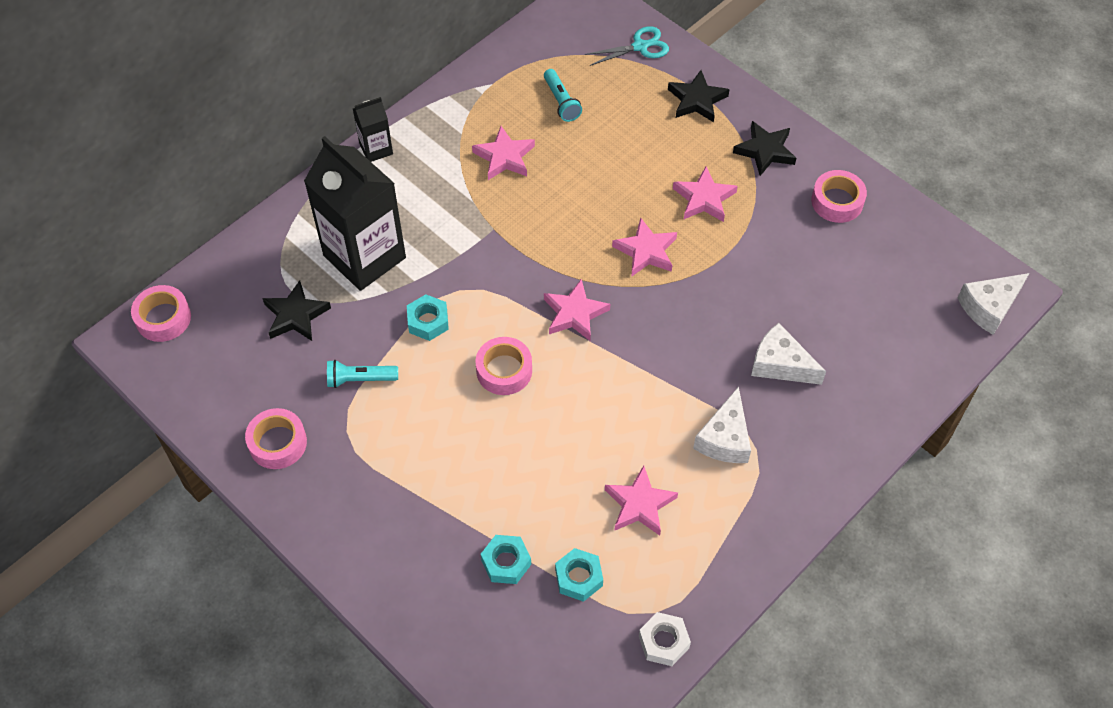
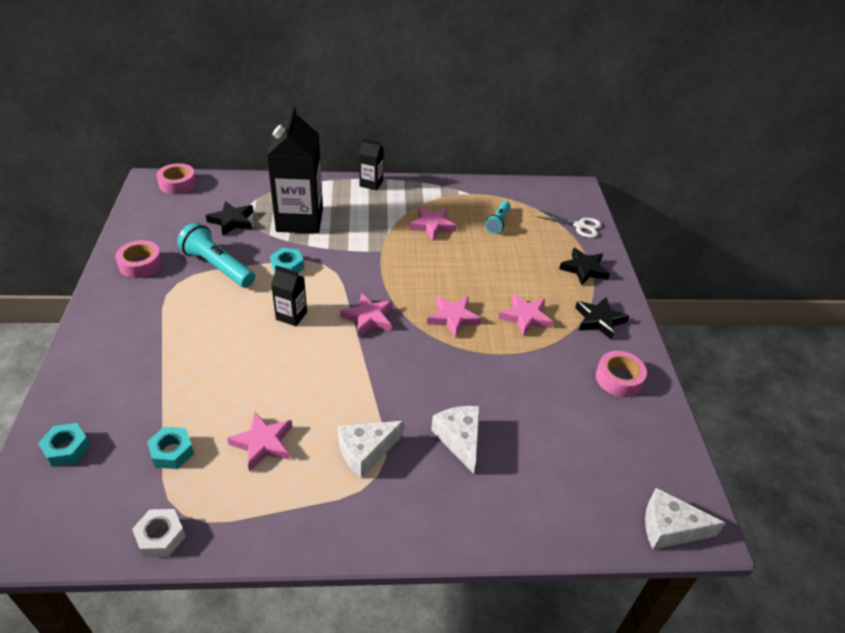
camera: 40 degrees right, 15 degrees down
(360, 379) = (218, 266): turquoise flashlight -> turquoise flashlight, size x1.69
(504, 370) = (291, 316): pink tape -> black carton
(506, 562) = (150, 408): turquoise nut -> turquoise nut (67, 449)
(640, 46) = (580, 226): turquoise scissors -> white scissors

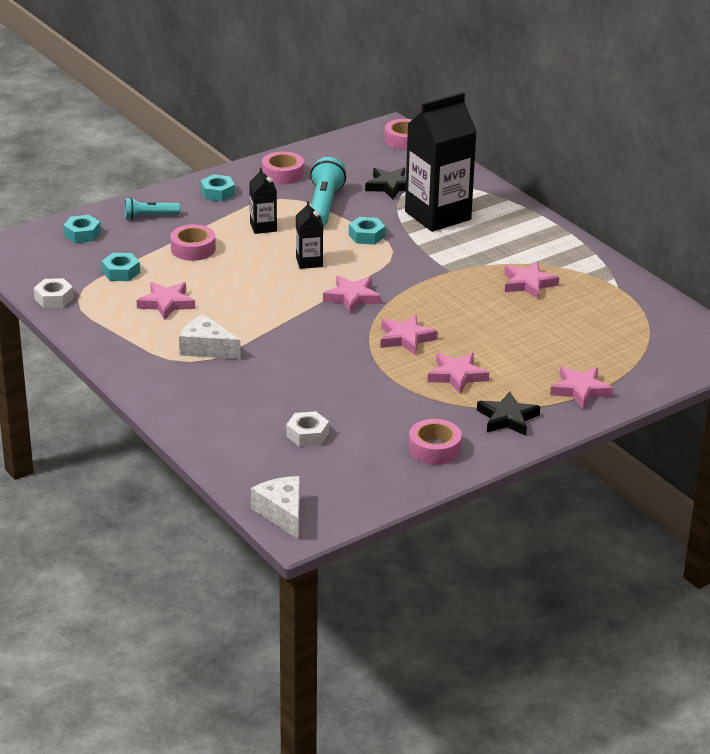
camera: 60 degrees right, 10 degrees down
(119, 316) = (217, 193): none -> turquoise nut
(191, 378) = (193, 249): none -> pink tape
(371, 183) = (549, 228): black carton -> black carton (263, 227)
(459, 439) = (265, 386): white cheese -> none
(498, 222) = (589, 318): turquoise flashlight -> turquoise flashlight (149, 216)
(554, 448) = (307, 434): none -> white nut
(580, 226) = (656, 368): white scissors -> none
(584, 269) = (580, 390): black star -> pink star

